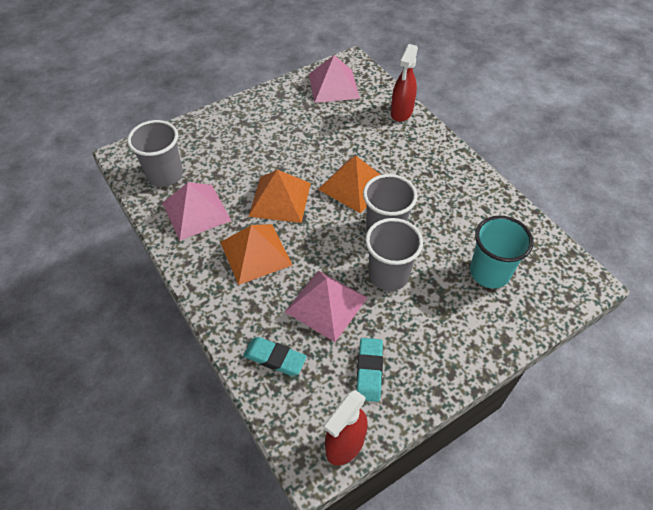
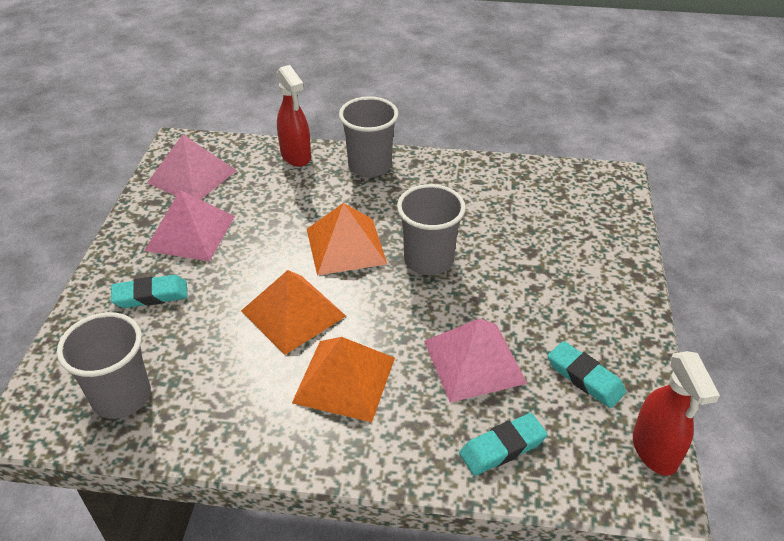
camera: 50 degrees left, 10 degrees down
(196, 211) = (219, 399): pink pyramid -> pink pyramid (190, 233)
(235, 136) = (151, 295): none -> turquoise eraser
(388, 275) = (485, 292): grey cup -> grey cup (370, 166)
(489, 272) = (550, 225): turquoise cup -> none

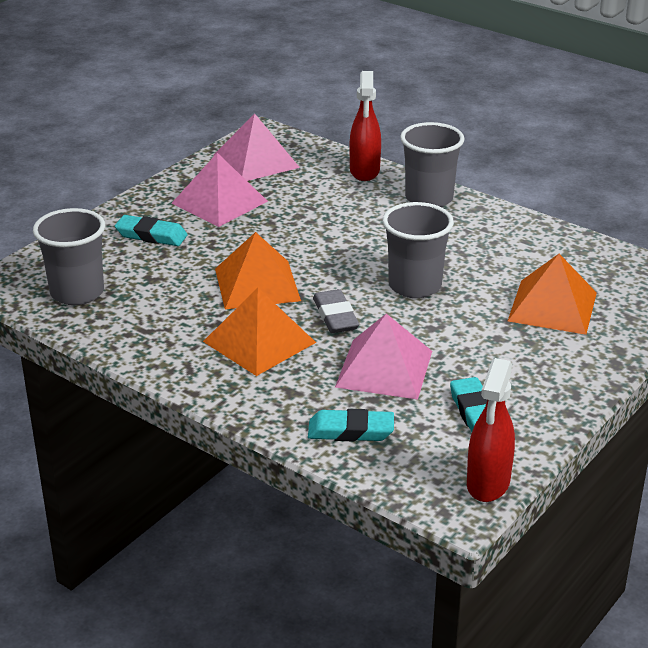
camera: 30 degrees right, 10 degrees down
(345, 246) = (347, 252): orange pyramid -> orange pyramid (552, 306)
(389, 321) = (335, 316): none -> grey eraser

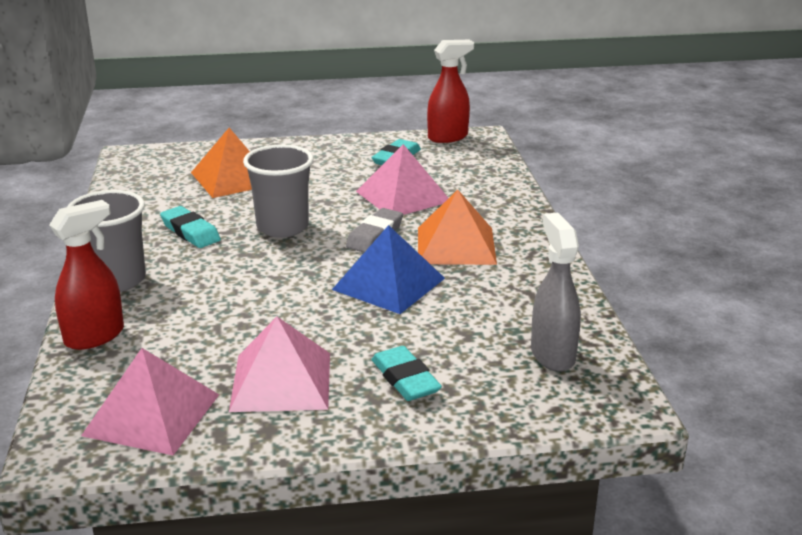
camera: 135 degrees left, 5 degrees down
(77, 292) = (552, 355): grey cup -> grey spray bottle
(257, 284) = (388, 284): orange pyramid -> blue pyramid
(351, 431) = (480, 180): turquoise eraser -> turquoise eraser (190, 232)

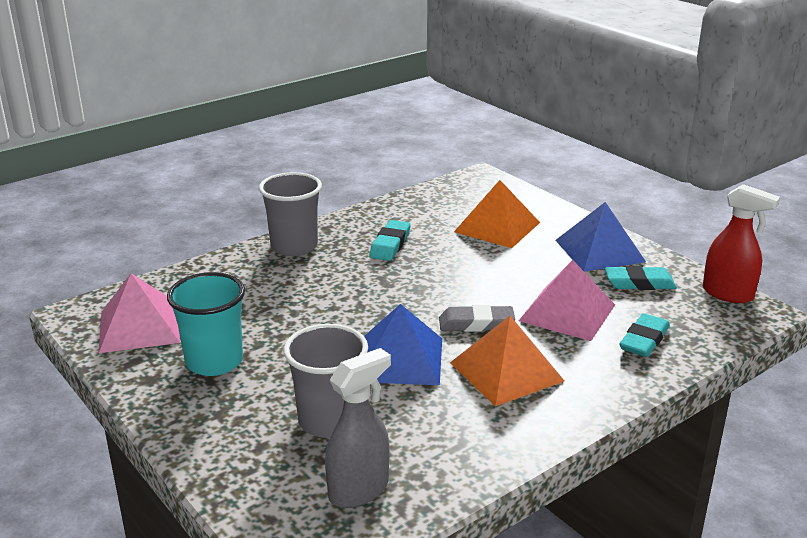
camera: 60 degrees right, 0 degrees up
(95, 336) = (217, 269): red spray bottle -> none
(281, 381) = (214, 362): pink pyramid -> turquoise cup
(282, 227) = (441, 277): grey cup -> grey cup (329, 421)
(331, 154) = (599, 251): none -> blue pyramid
(405, 379) = (257, 418): turquoise eraser -> turquoise eraser (644, 340)

